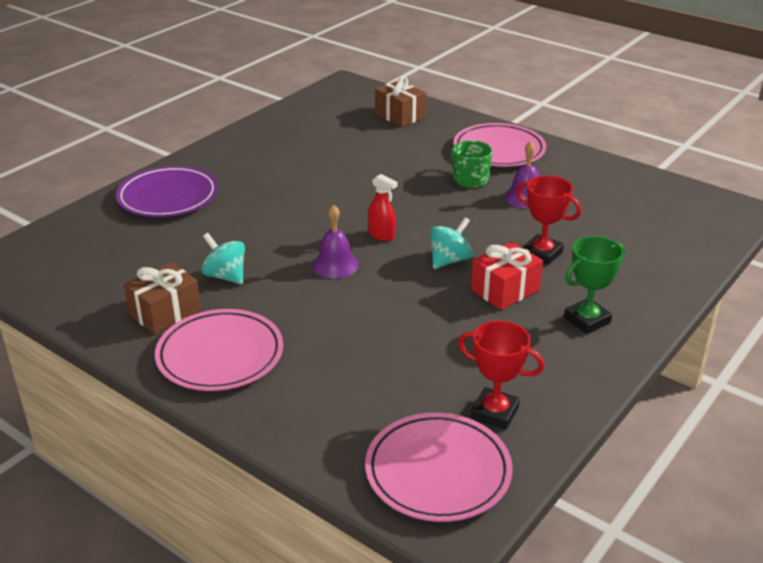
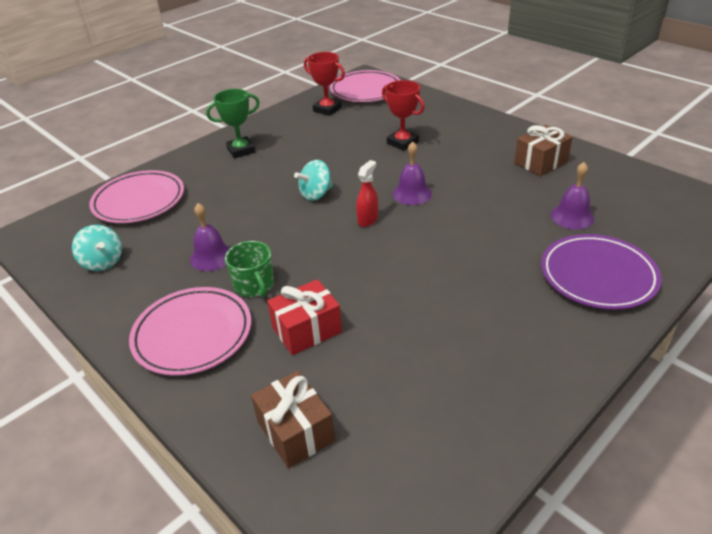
camera: 170 degrees left, 5 degrees up
(162, 245) = (572, 216): none -> purple bell
(220, 355) = (490, 137): pink plate -> pink plate (139, 201)
(225, 276) = (503, 187): turquoise spinning top -> turquoise spinning top (103, 262)
(381, 235) = (368, 219): red spray bottle -> red spray bottle turned 75 degrees clockwise
(505, 290) = (284, 170): red gift -> red gift (307, 330)
(542, 253) = (237, 197): red trophy -> red trophy (402, 143)

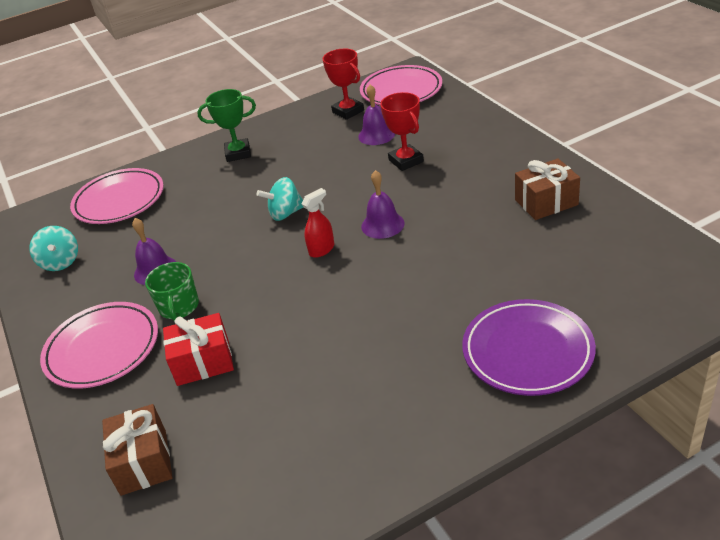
camera: 20 degrees right, 0 degrees up
(572, 216) = (541, 275): purple bell -> purple bell (376, 135)

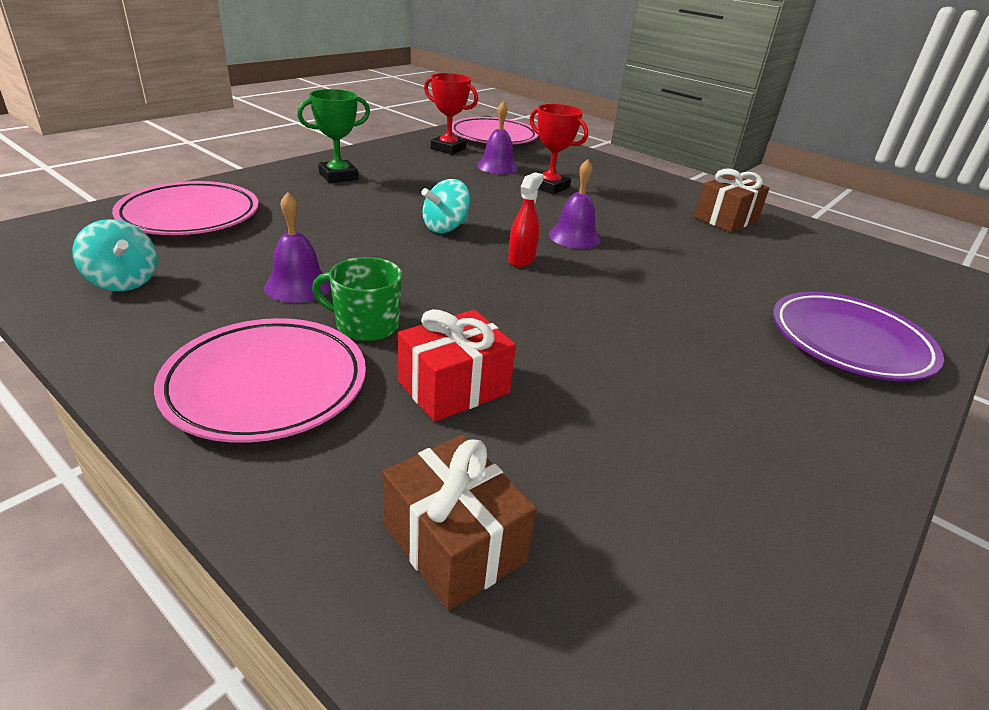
camera: 30 degrees left, 5 degrees down
(179, 307) = (366, 325): green mug -> green mug turned 135 degrees clockwise

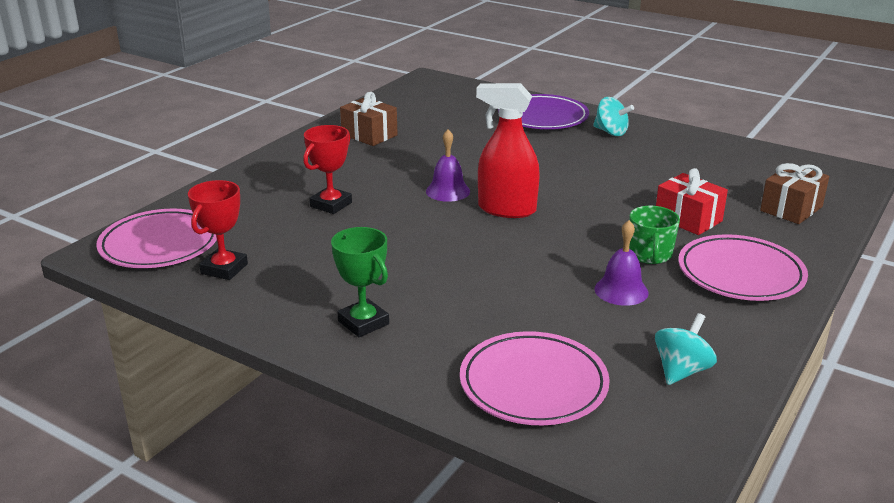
camera: 95 degrees left, 5 degrees down
(445, 228) = (467, 245): turquoise spinning top -> turquoise spinning top (611, 132)
(497, 167) = (280, 234): purple bell -> none
(521, 259) = (506, 209): red spray bottle -> red spray bottle, size x1.90

